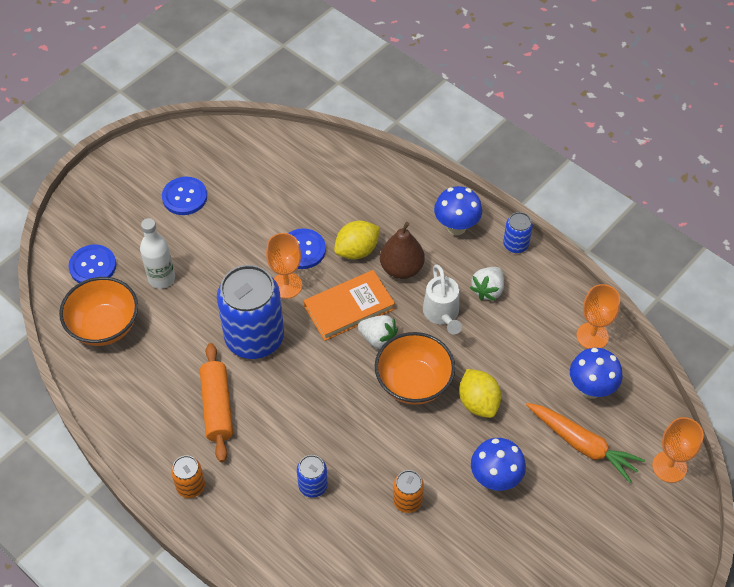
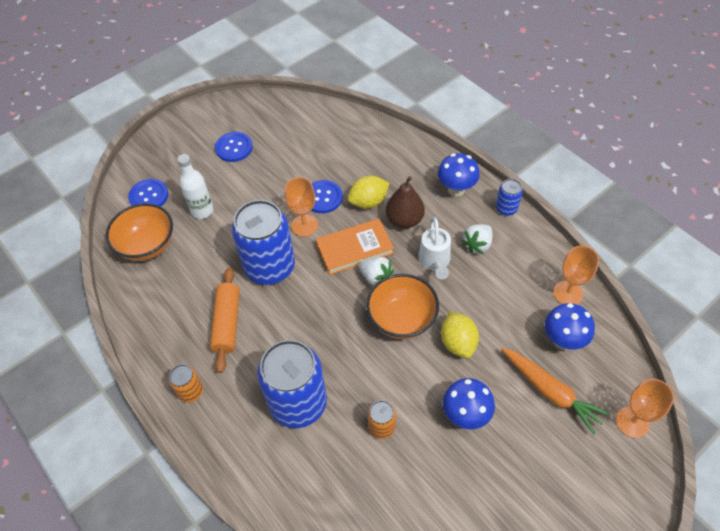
camera: 10 degrees right, 0 degrees up
(313, 486) = (298, 403): blue can -> blue can, size x2.20

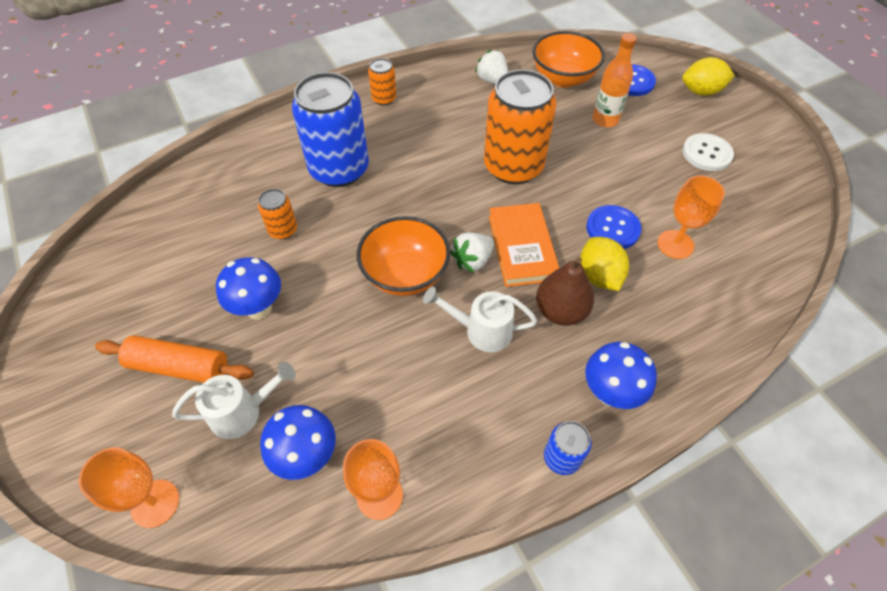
camera: 100 degrees right, 0 degrees up
(202, 211) = (605, 120): white bottle -> orange bottle
(227, 323) = (450, 128): orange rolling pin -> orange rolling pin (179, 367)
(234, 148) = (706, 153): blue button -> white button
(270, 267) = (513, 167): blue can -> orange can
(304, 225) = (569, 204): orange goblet -> orange goblet (675, 244)
(458, 343) = (352, 325): yellow lemon -> yellow lemon (701, 92)
(477, 245) = (498, 393): white strawberry -> white strawberry (492, 81)
(551, 392) = (243, 412): orange carrot -> white watering can

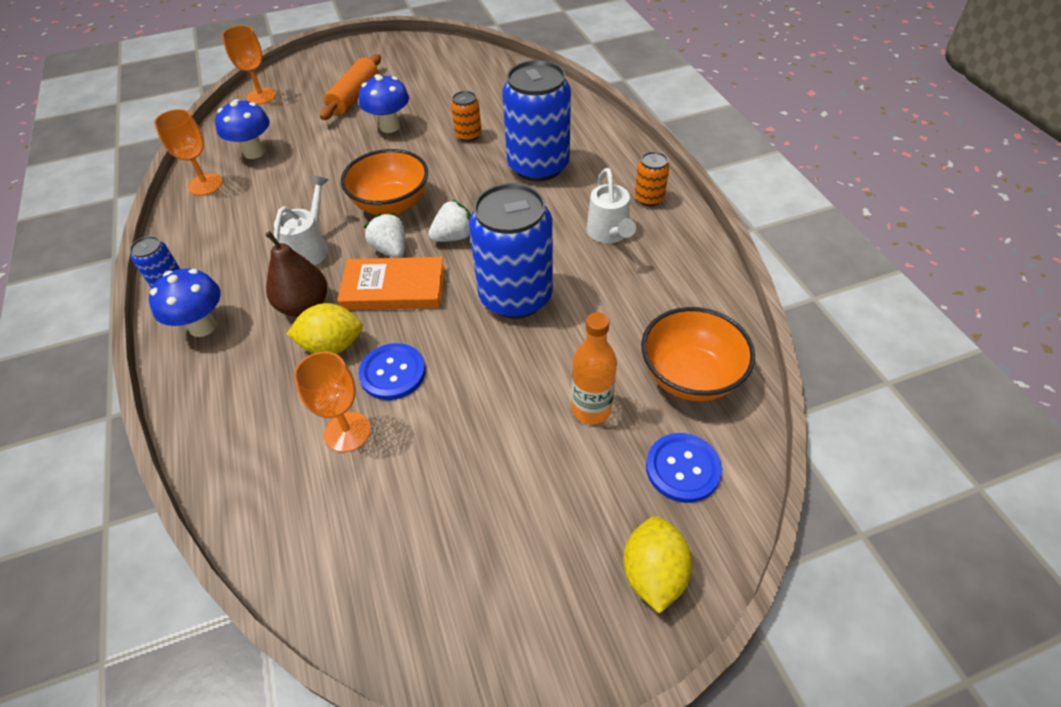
camera: 100 degrees right, 5 degrees down
(243, 412) = (304, 124): white watering can -> white watering can (609, 234)
(492, 81) = (684, 296): white strawberry -> white strawberry (454, 237)
(513, 167) = (515, 296): orange can -> blue can
(706, 153) = (498, 527): white button -> none

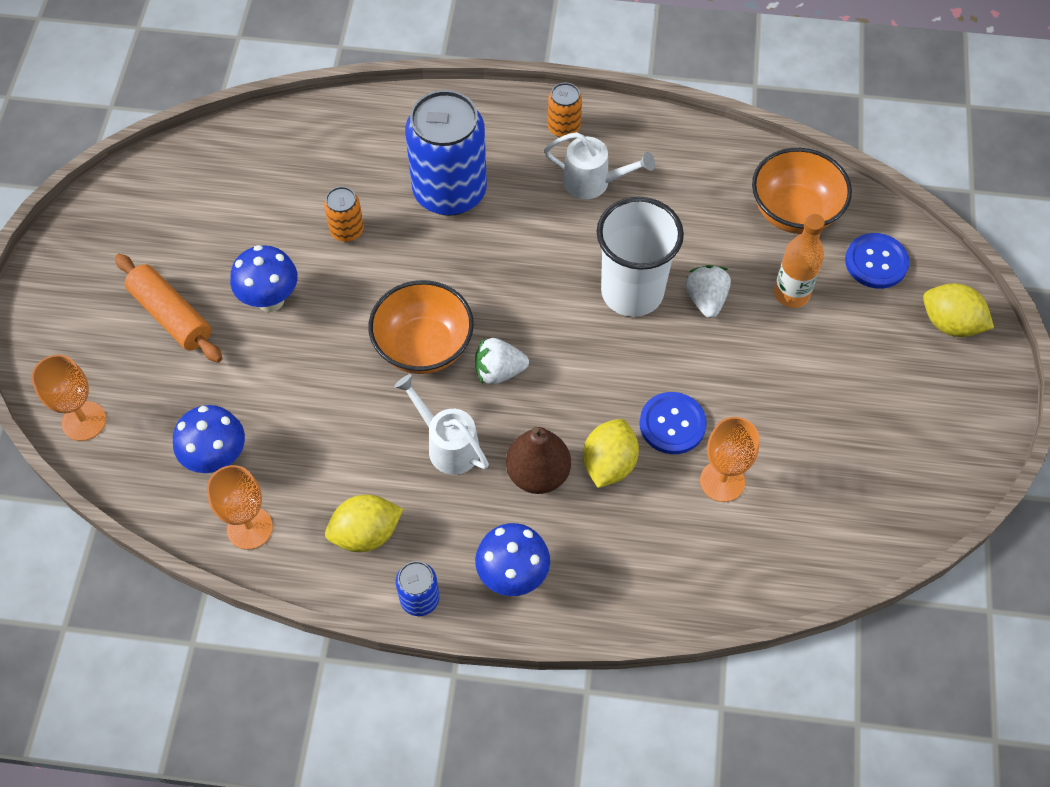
camera: 65 degrees left, 10 degrees up
(217, 236) = (366, 534): none -> yellow lemon
(394, 288) = (560, 387): orange book -> none
(454, 237) = (515, 309): white strawberry -> white strawberry (706, 299)
(515, 296) = (632, 292): blue can -> white cup

